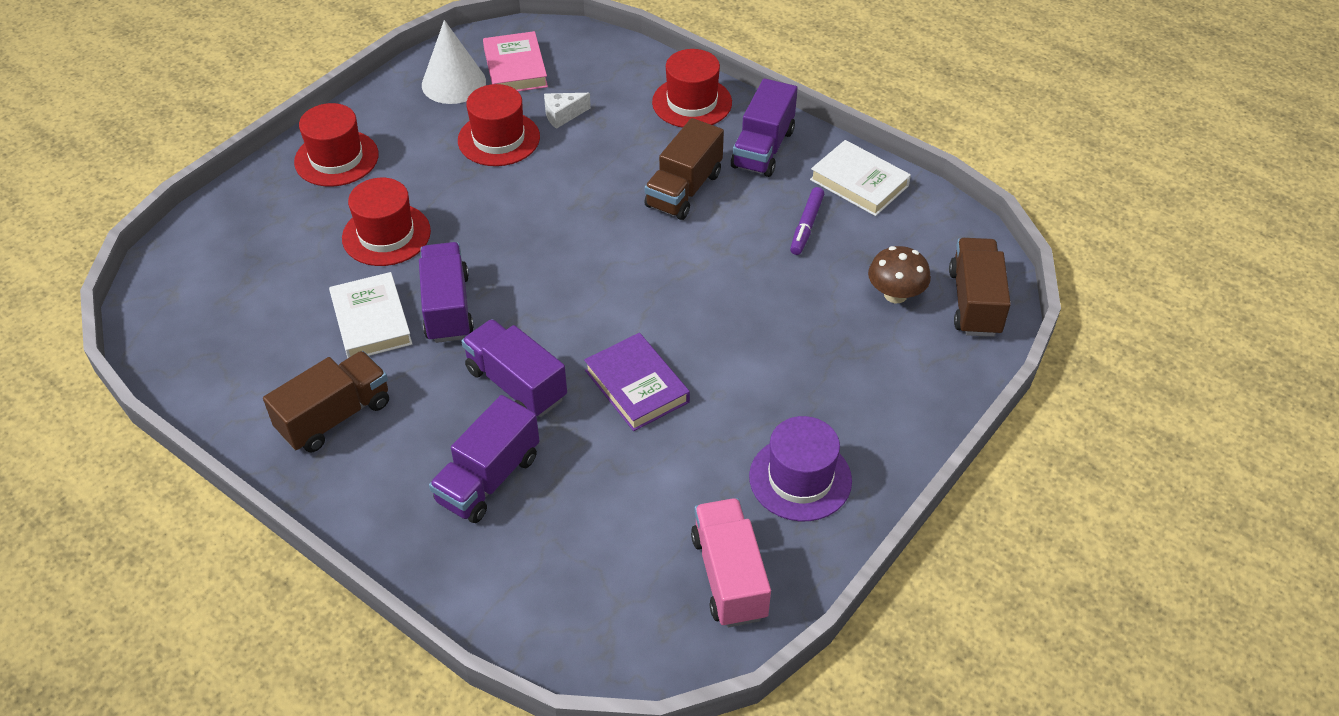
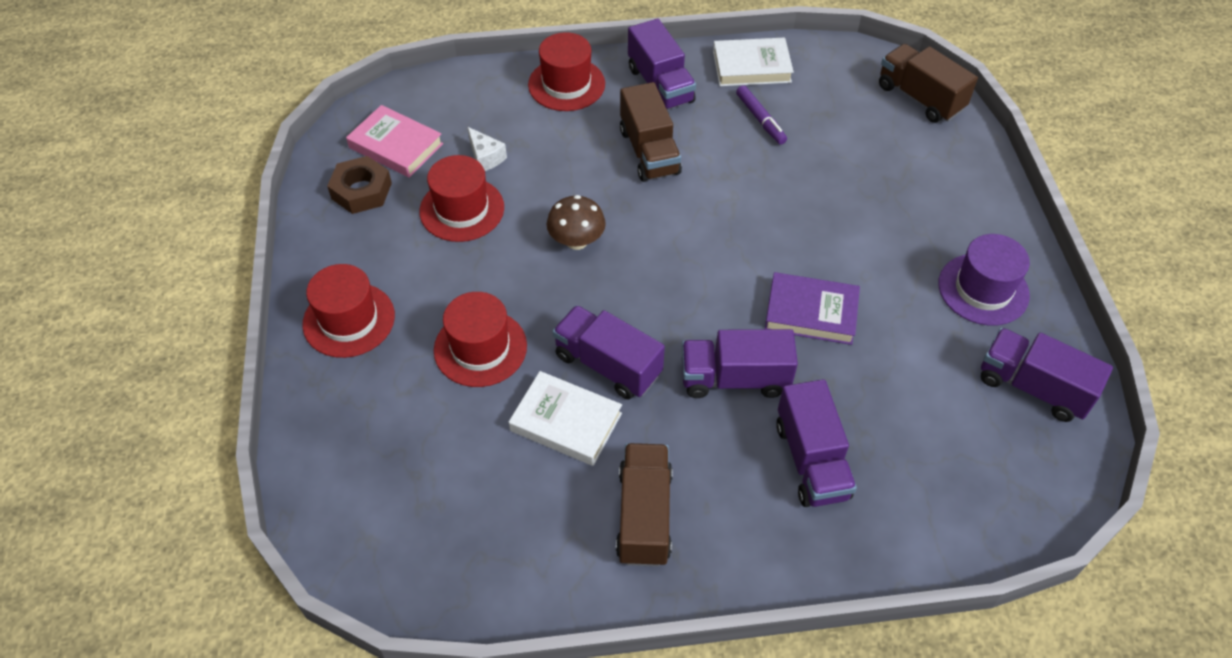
camera: 45 degrees left, 5 degrees up
(453, 83) = (361, 191): white cone -> brown nut
(562, 115) = (485, 157): white cheese -> white cheese turned 60 degrees counterclockwise
(729, 576) = (1033, 387): pink truck -> purple truck
(895, 294) = (872, 126): brown mushroom -> brown mushroom (576, 241)

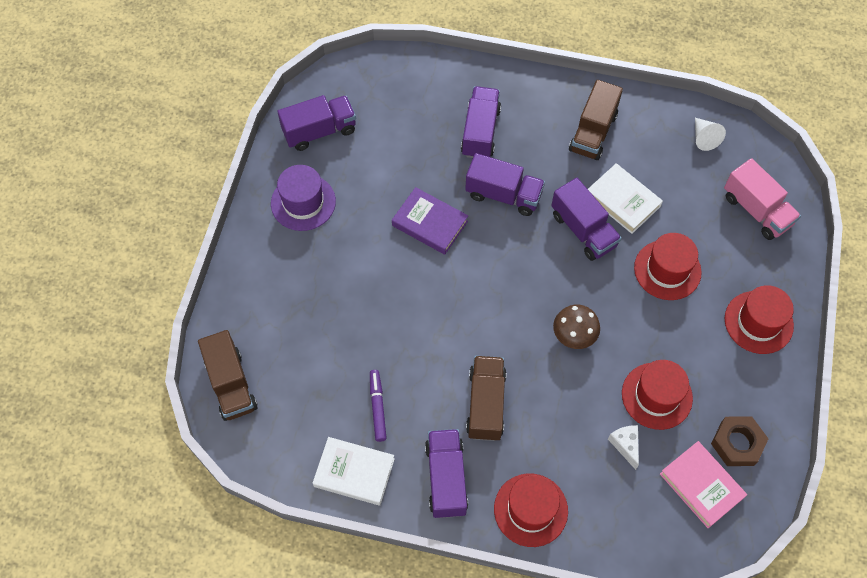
camera: 160 degrees left, 10 degrees up
(366, 469) = (756, 210): none -> pink truck
(466, 564) = (704, 138): none -> white cone
(1033, 387) = (319, 131): purple truck -> purple truck turned 75 degrees counterclockwise

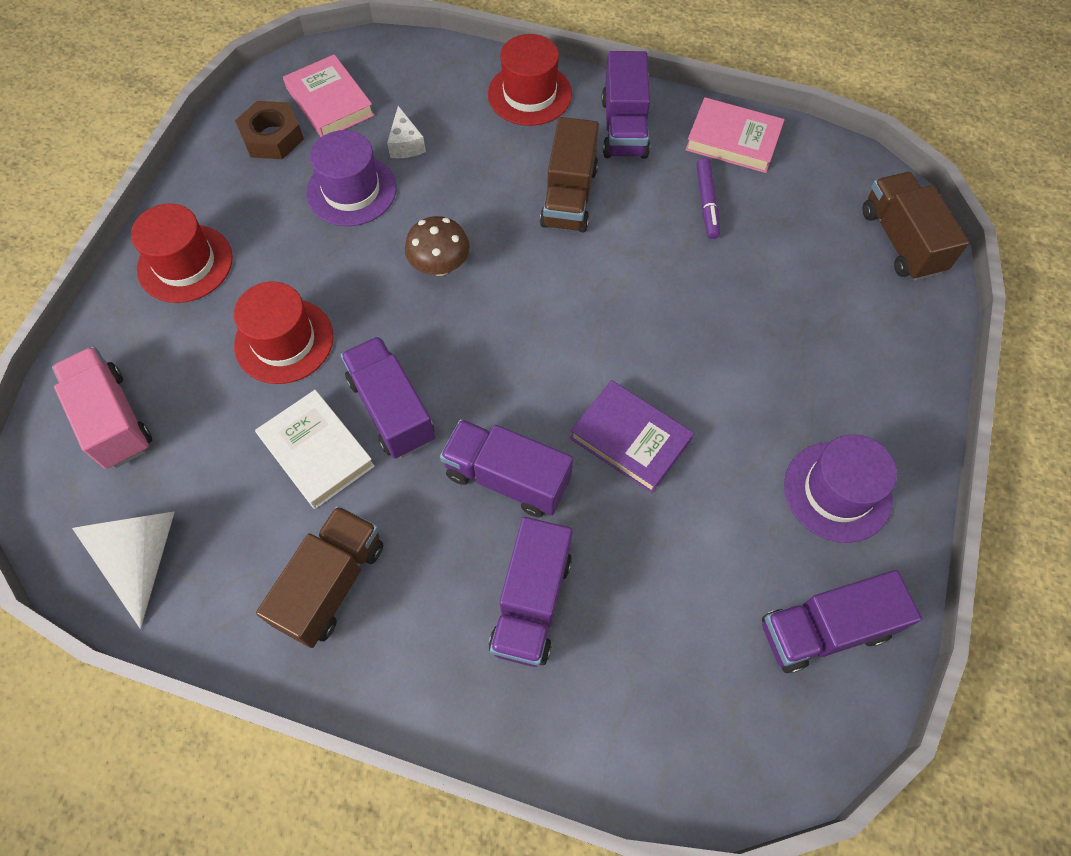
camera: 175 degrees left, 0 degrees up
(354, 472) = (733, 140): white book -> pink book
(657, 396) = (351, 190): red hat -> purple hat
(704, 138) = (141, 556): white cone -> white cone, size x1.64

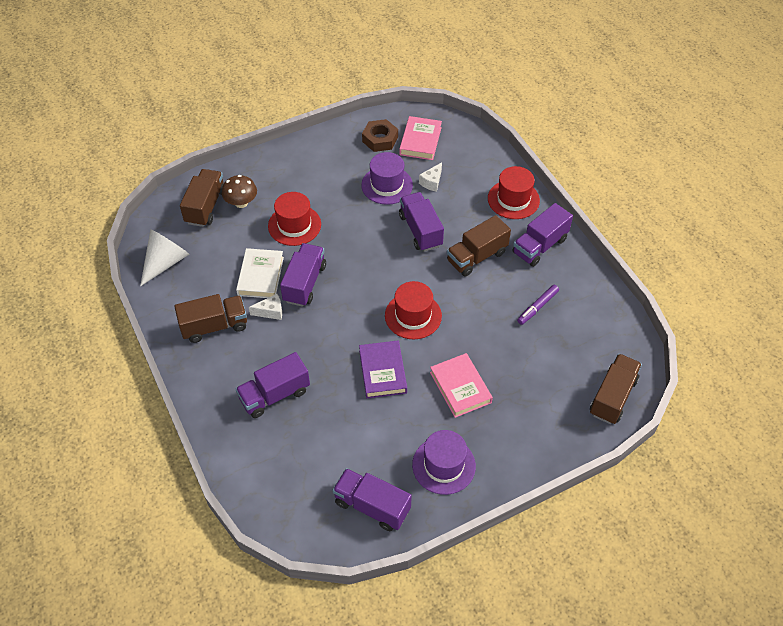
camera: 45 degrees right, 10 degrees down
(113, 420) = (205, 206): pink truck -> brown truck
(185, 263) = (291, 167): red hat -> red hat (413, 316)
(390, 490) = (271, 312): none -> white cheese
(440, 265) = (387, 243): brown mushroom -> brown mushroom (241, 203)
(507, 478) = (318, 344): purple truck -> purple truck (420, 230)
(733, 140) = (586, 290): pink book -> pink book (460, 387)

